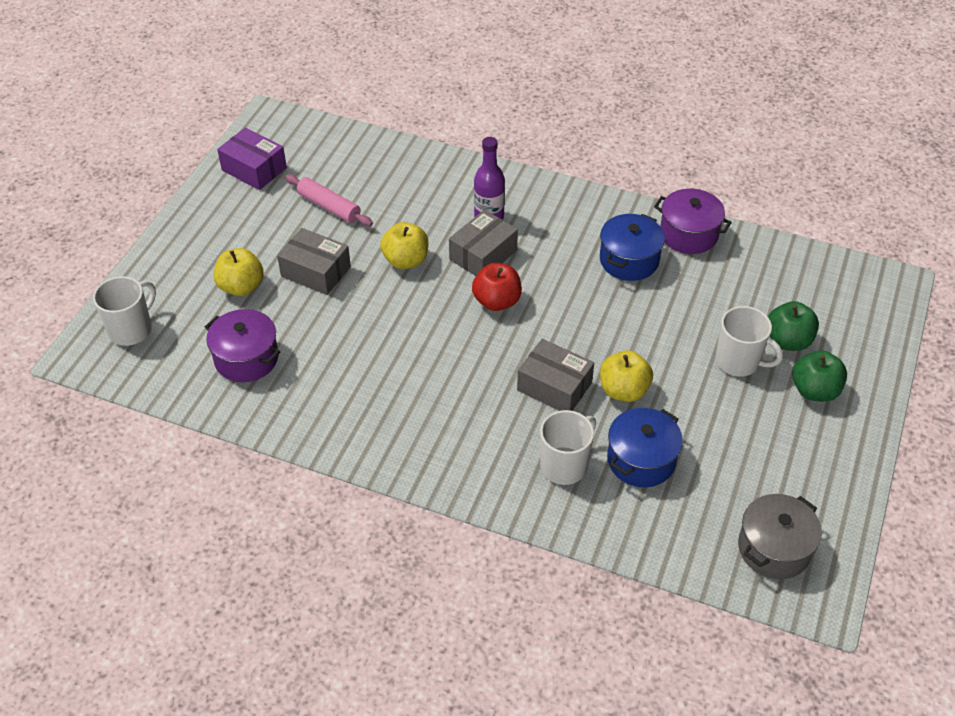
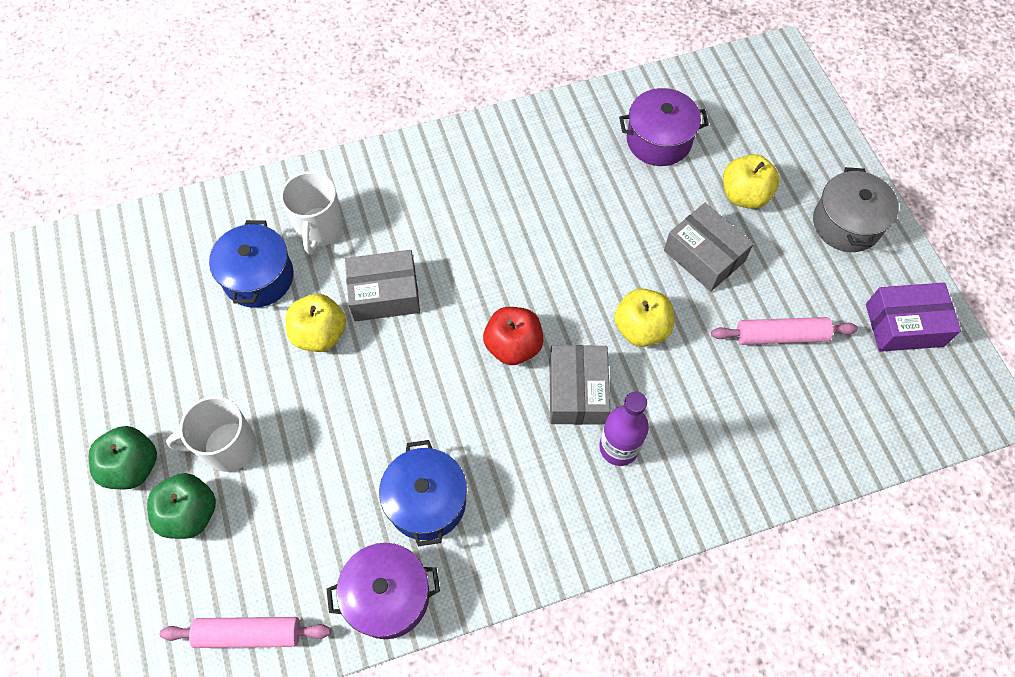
camera: 140 degrees right, 15 degrees up
(131, 329) = (773, 100): white mug -> none
(316, 271) = (704, 256): grey box -> grey box turned 60 degrees clockwise
(774, 548) = (99, 274): grey pot -> grey pot (846, 224)
(784, 264) = (249, 634): none -> pink rolling pin

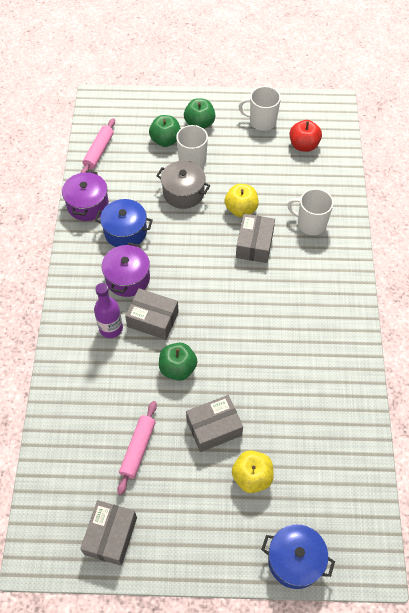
camera: 110 degrees right, 5 degrees down
(107, 360) = (261, 121): none -> white mug
(258, 277) = (288, 190): blue pot -> blue pot (295, 560)
(513, 346) = (195, 297): red apple -> red apple (303, 145)
(641, 328) = (178, 368): yellow apple -> green apple
(659, 140) = (318, 438): purple pot -> purple pot (128, 278)
(846, 224) = (203, 539): grey pot -> grey pot (183, 193)
(904, 325) = (110, 535): purple box -> grey box

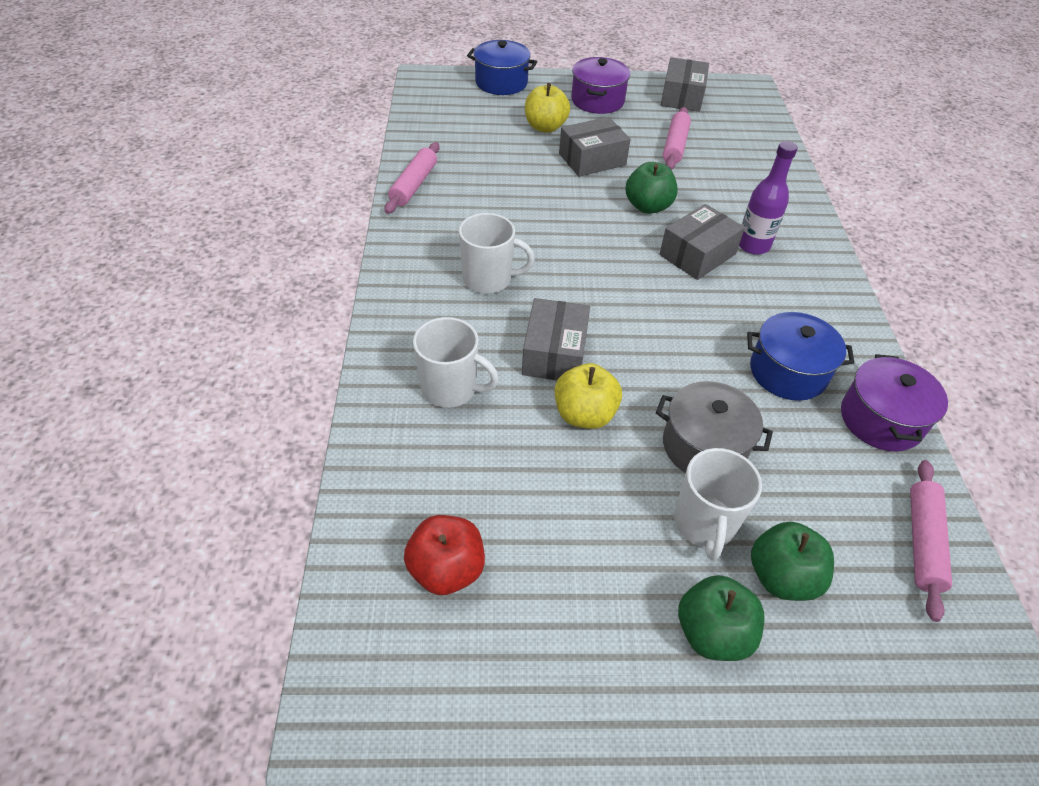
camera: 175 degrees right, 10 degrees down
(128, 278) = (754, 303): purple pot -> purple pot (597, 100)
(153, 319) = (697, 254): grey box -> grey box turned 60 degrees counterclockwise
(261, 121) = (551, 644): white mug -> white mug (489, 279)
(357, 392) = (414, 185): none -> pink rolling pin

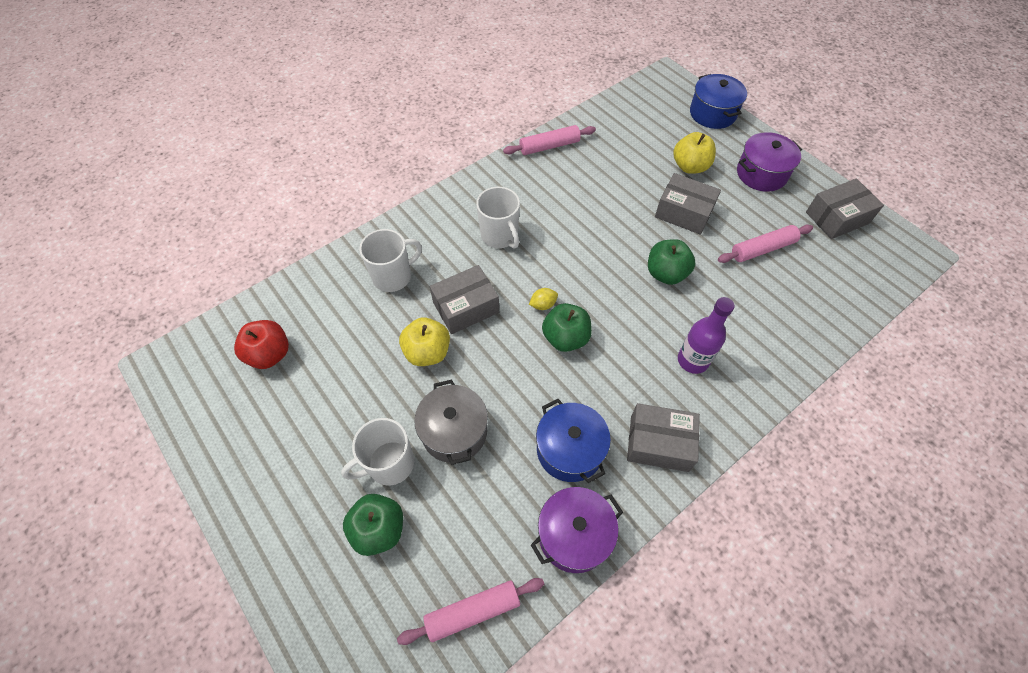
camera: 55 degrees right, 10 degrees up
(450, 389) = (393, 276): white mug -> white mug turned 105 degrees counterclockwise
(607, 298) = (543, 305): none -> yellow lemon
(697, 254) = (643, 331): grey box -> grey box (659, 443)
(712, 632) = (312, 508): green apple -> green apple (565, 338)

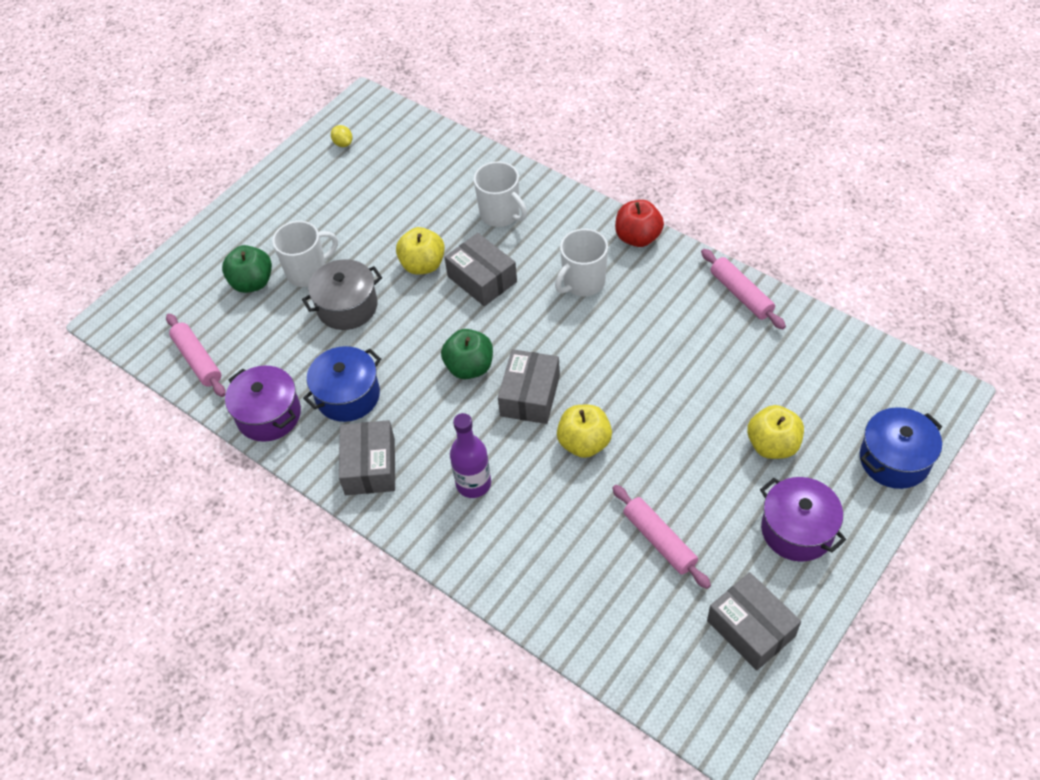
camera: 80 degrees right, 5 degrees down
(269, 354) = (391, 161): red apple -> red apple (638, 237)
(389, 464) = (308, 272): white mug -> white mug turned 105 degrees clockwise
(543, 305) = (505, 340): yellow lemon -> yellow lemon (343, 143)
(666, 273) = (584, 443): green apple -> yellow apple
(683, 213) = (687, 448): grey box -> grey box (530, 395)

